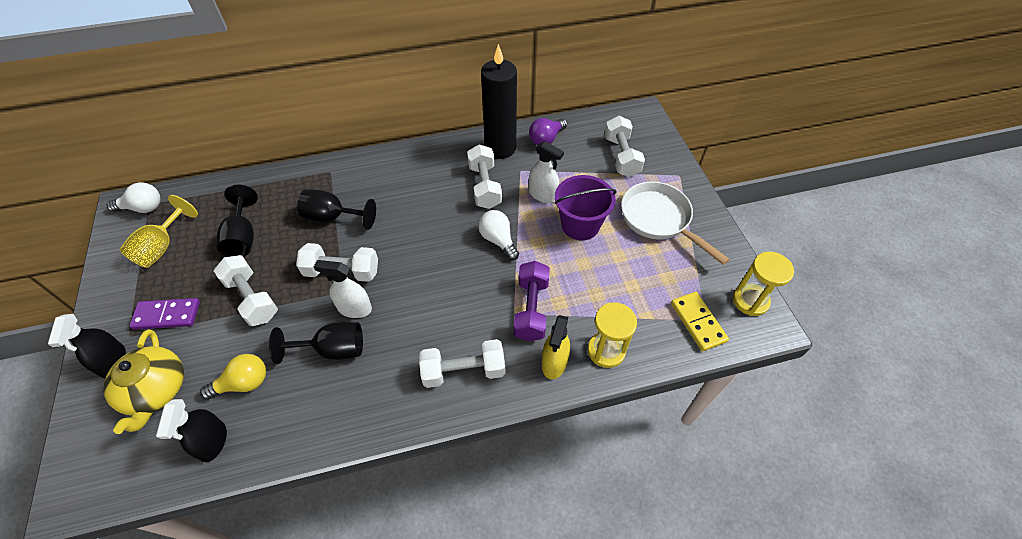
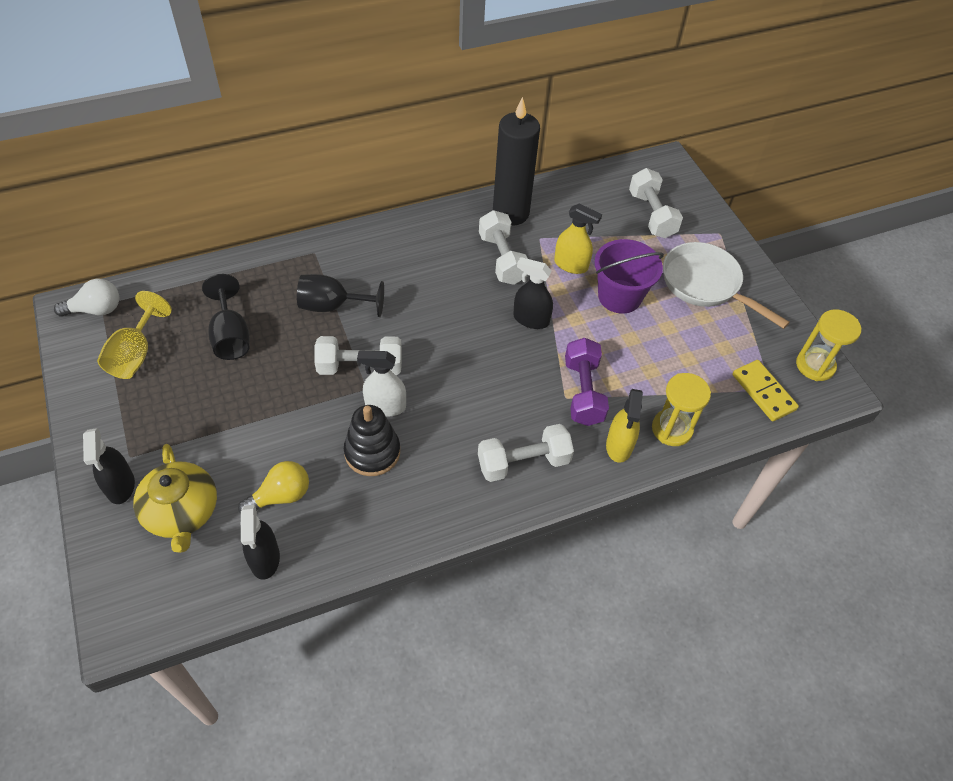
camera: 10 degrees left, 0 degrees up
(167, 315) = (167, 431): purple domino -> none
(252, 298) = (263, 404): white dumbbell -> none
(333, 349) = (372, 452): black goblet -> black stacking toy
(498, 240) = (531, 319): white light bulb -> black spray bottle
(543, 195) = (571, 265): white spray bottle -> yellow spray bottle
(546, 139) = (562, 199): purple light bulb -> none

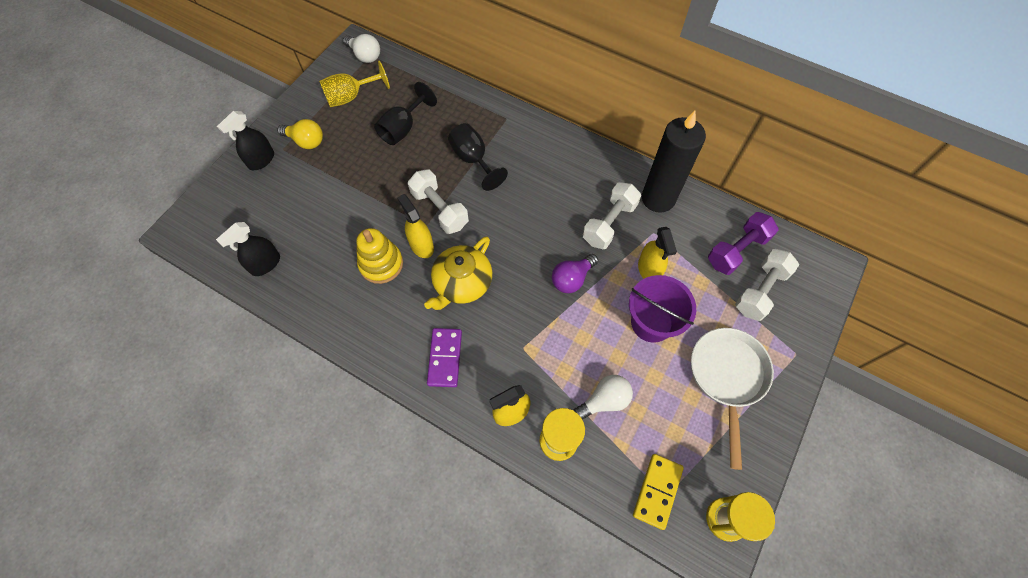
camera: 55 degrees right, 10 degrees up
(182, 512) = (266, 201): yellow teapot -> yellow teapot (462, 283)
(281, 496) = (312, 240): yellow light bulb -> yellow light bulb (306, 141)
(372, 452) = (381, 264): black stacking toy -> yellow stacking toy
(385, 406) = (421, 245): white spray bottle -> yellow spray bottle
(523, 462) = (445, 358): white dumbbell -> purple domino
(531, 319) = (572, 279): black spray bottle -> purple light bulb
(583, 392) = (538, 356): purple dumbbell -> purple dumbbell (737, 250)
(661, 374) = (604, 401): none -> white light bulb

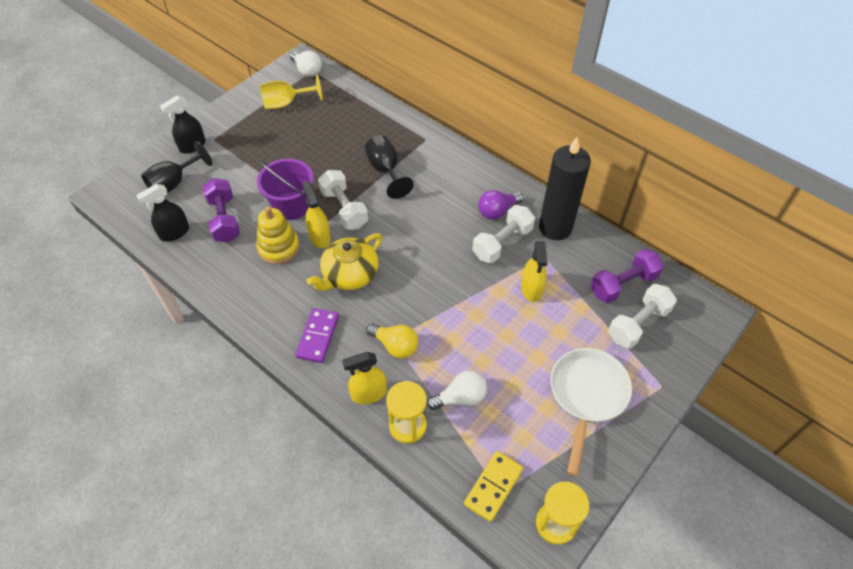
camera: 10 degrees right, 10 degrees down
(306, 141) = (236, 135): yellow light bulb -> yellow light bulb (395, 346)
(316, 240) = (224, 219): none -> purple dumbbell
(403, 128) = (327, 136): black goblet -> black goblet (174, 183)
(572, 279) = (454, 286): purple light bulb -> purple light bulb (497, 211)
(651, 322) = (523, 336): purple bucket -> purple bucket (291, 206)

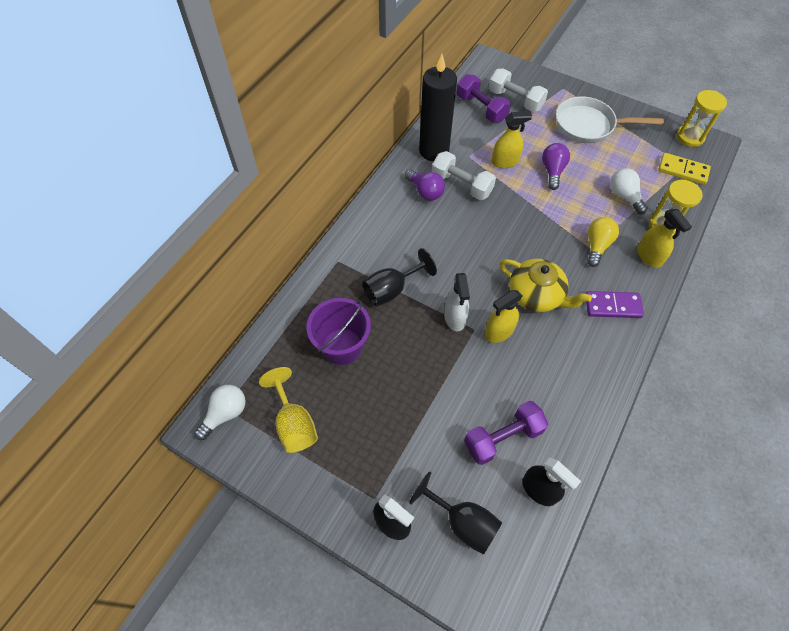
camera: 100 degrees left, 5 degrees up
(278, 247) = (524, 367): yellow stacking toy -> none
(291, 206) = (464, 370): purple bucket -> purple bucket (342, 346)
(344, 209) = (455, 317): white dumbbell -> white spray bottle
(511, 332) = (552, 171): none -> purple light bulb

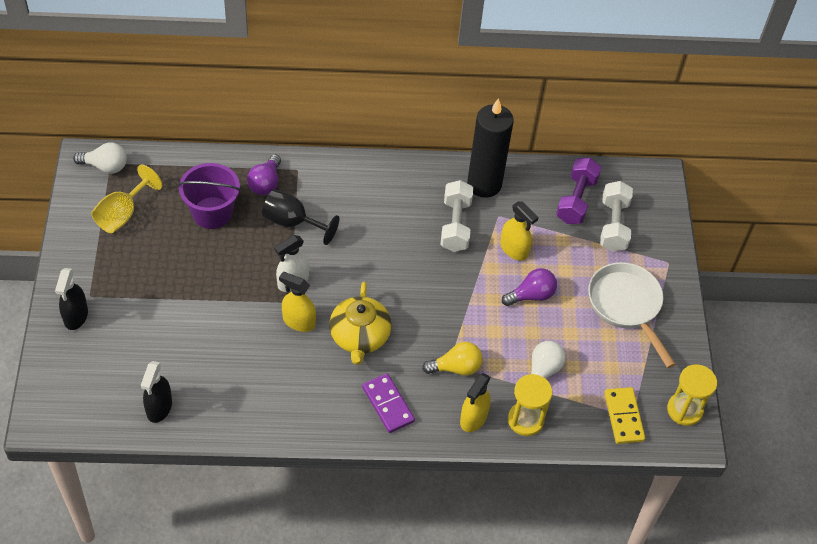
camera: 55 degrees right, 5 degrees down
(425, 192) = (425, 199): purple light bulb -> purple light bulb (265, 183)
(462, 522) = (102, 363): black goblet -> none
(503, 438) = (192, 364): purple dumbbell -> none

